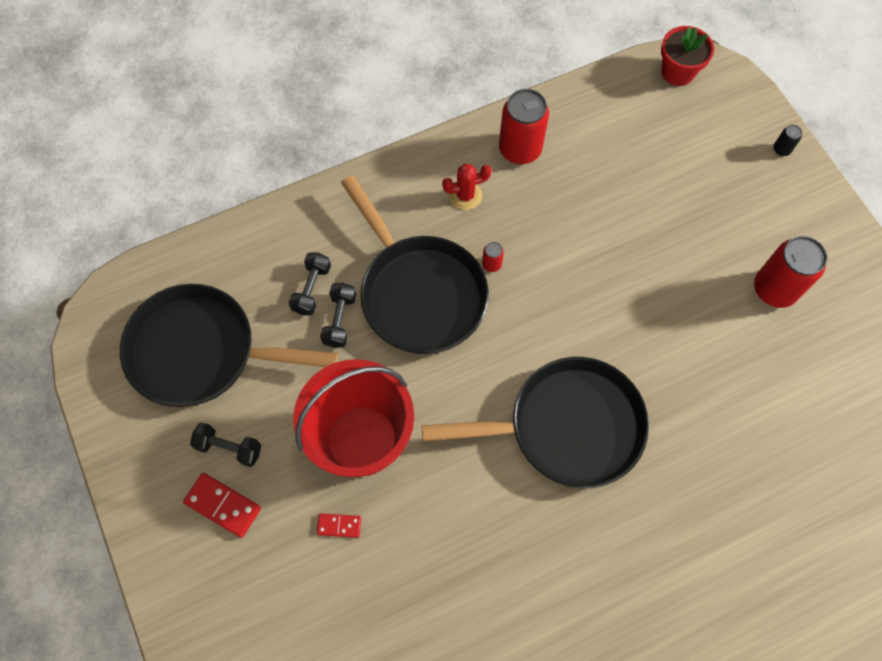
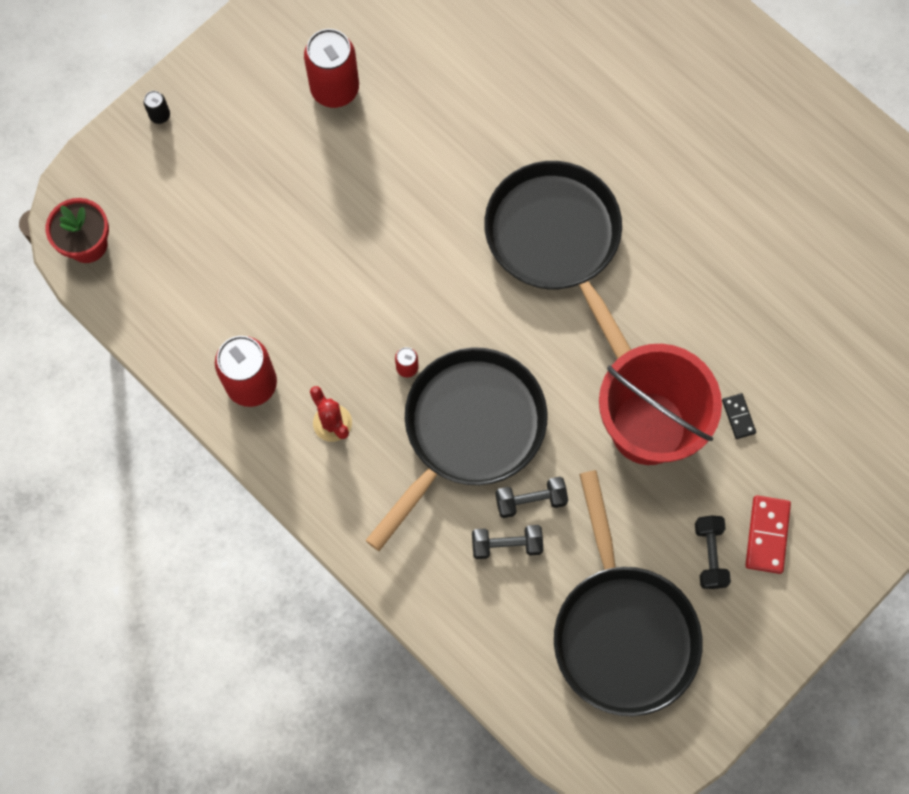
camera: 110 degrees left, 5 degrees up
(339, 525) = (738, 416): red domino -> black domino

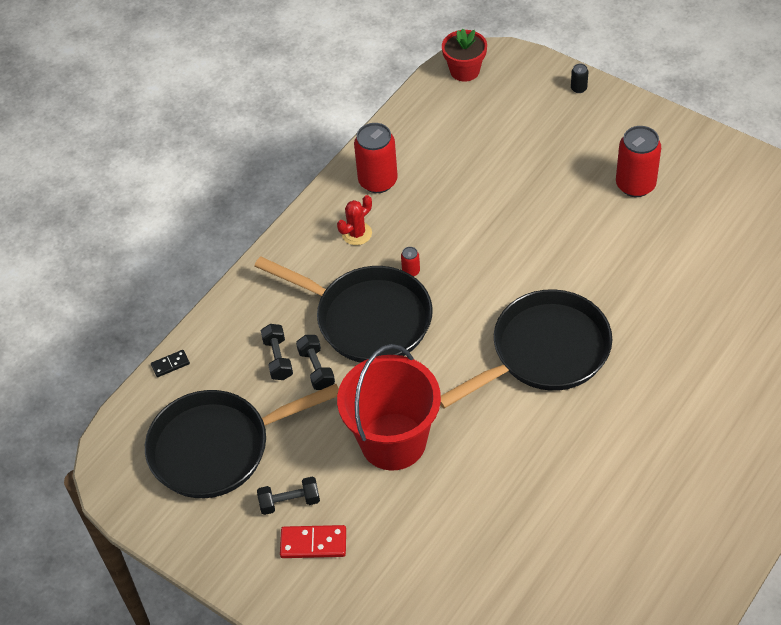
camera: 85 degrees right, 20 degrees down
(738, 416) = (416, 508): black domino -> black domino (170, 364)

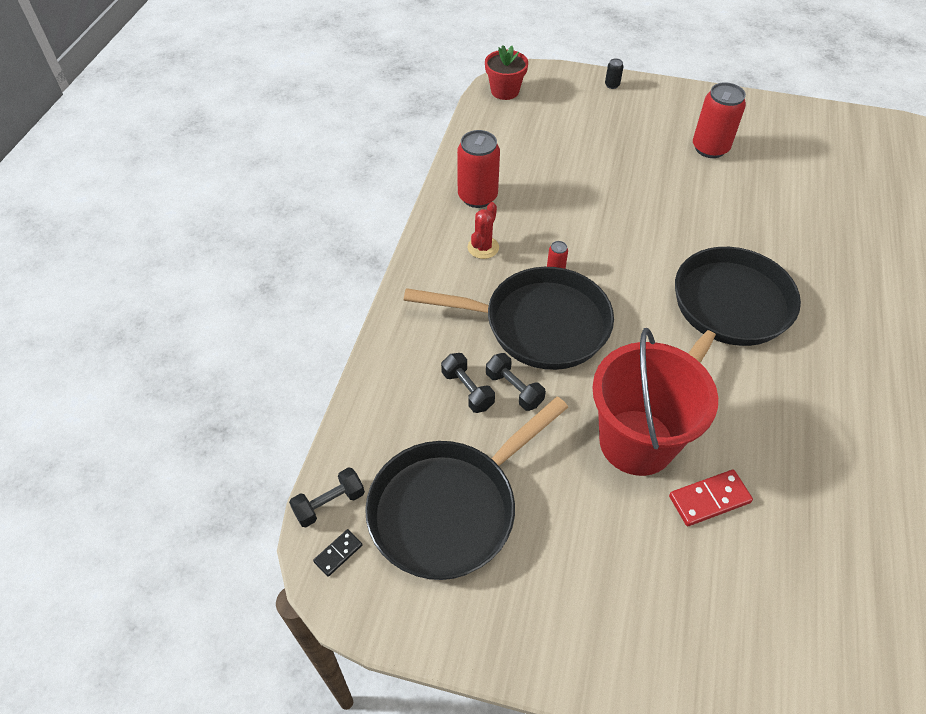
camera: 25 degrees left, 0 degrees up
(170, 364) = (350, 430): black domino -> black domino (338, 553)
(289, 502) = (564, 546): black dumbbell -> black dumbbell (329, 503)
(313, 543) = (617, 587): red domino -> red domino (709, 499)

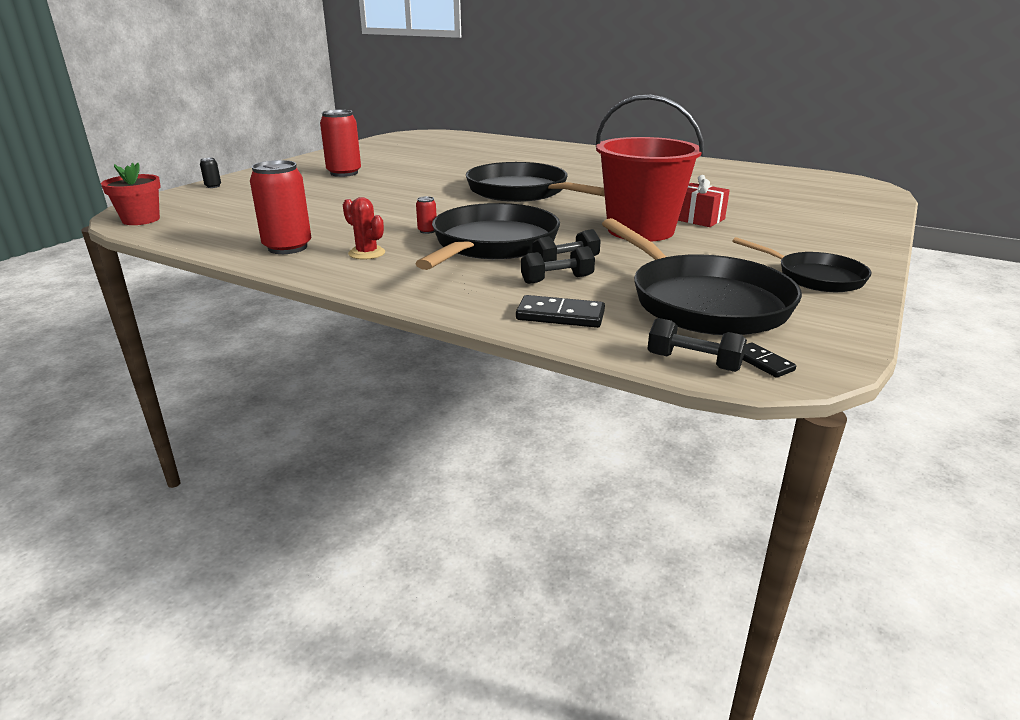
camera: 75 degrees left, 25 degrees down
(329, 503) = (693, 362): black dumbbell -> black dumbbell turned 45 degrees counterclockwise
(392, 405) = (560, 315): none -> black domino
(549, 617) = (814, 277): none -> black pan
(709, 499) = (698, 219): red domino -> red gift

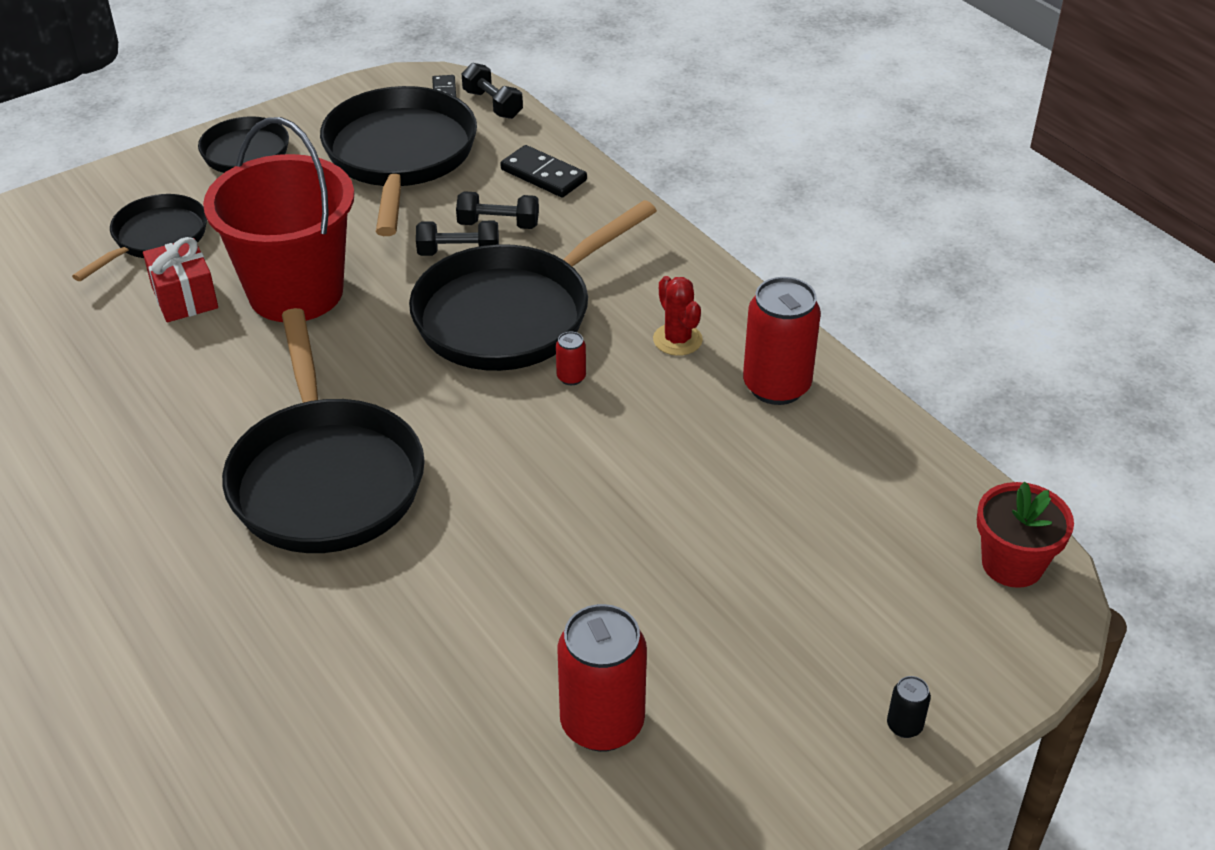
camera: 155 degrees left, 15 degrees up
(770, 233) = (156, 238): none -> black pan

